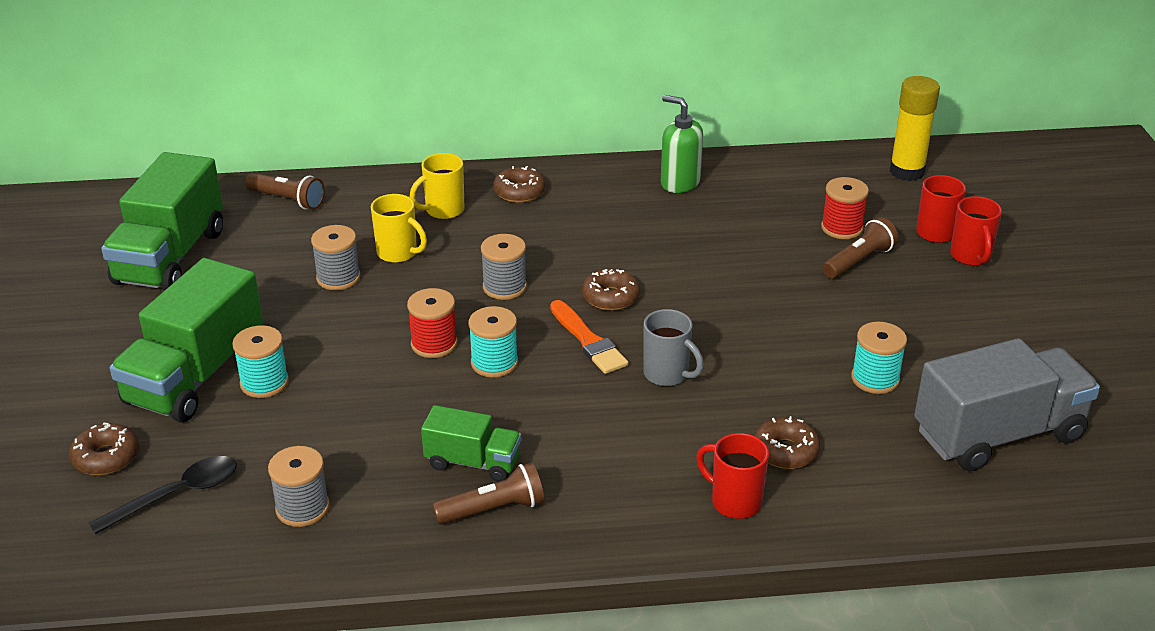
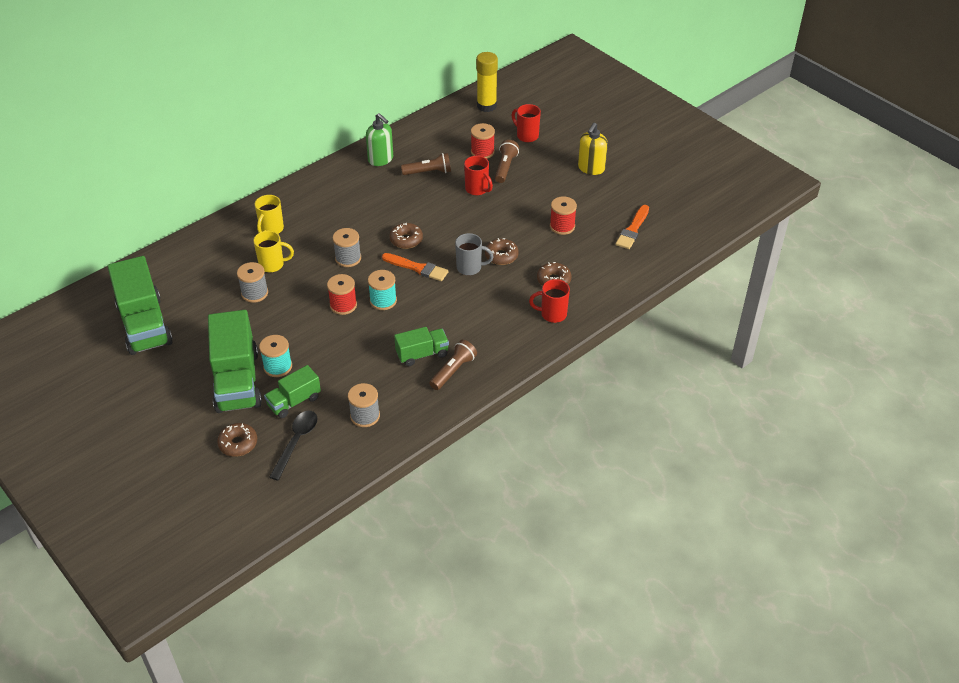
camera: 35 degrees left, 10 degrees up
(234, 439) = (294, 401): none -> green truck
(288, 200) = (175, 261): brown flashlight -> brown flashlight (428, 172)
(519, 192) = (301, 200): brown donut -> brown donut (501, 256)
(680, 183) = (381, 159): green soap dispenser -> green soap dispenser turned 135 degrees counterclockwise
(875, 379) = (562, 226): turquoise spool -> red spool
(971, 257) = (553, 143): red mug -> red mug (477, 189)
(998, 435) = (632, 229): grey truck -> orange brush
(1004, 315) = (591, 168): none -> yellow soap dispenser

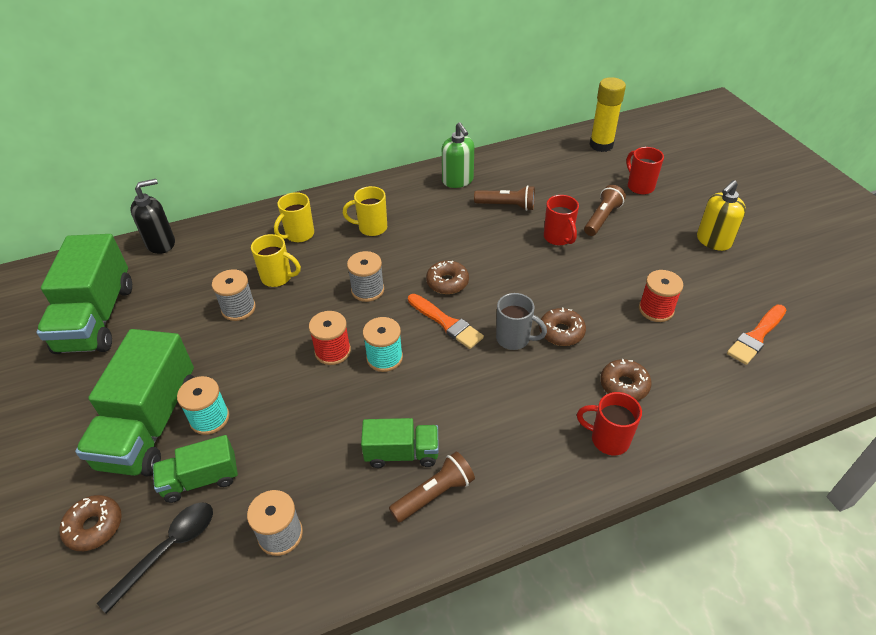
camera: 20 degrees right, 0 degrees up
(158, 260) = (161, 243): none -> black soap dispenser
(328, 212) = (371, 228): none -> yellow mug
(482, 152) = (579, 195): red spool -> none

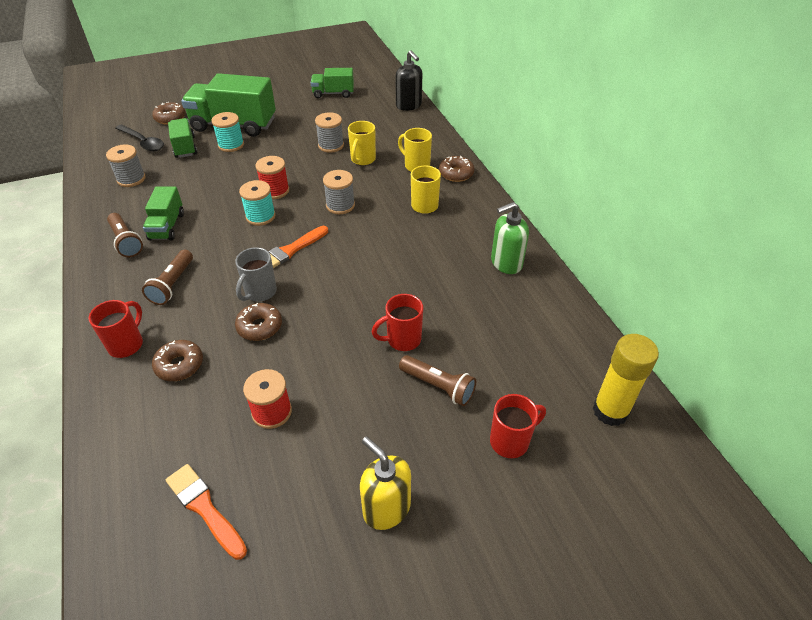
camera: 90 degrees right, 0 degrees up
(97, 318) = (333, 93): green truck -> green truck, size x0.54
(447, 282) = (342, 252): brown donut -> brown donut (456, 174)
(506, 206) = (461, 300): brown flashlight -> brown flashlight (172, 284)

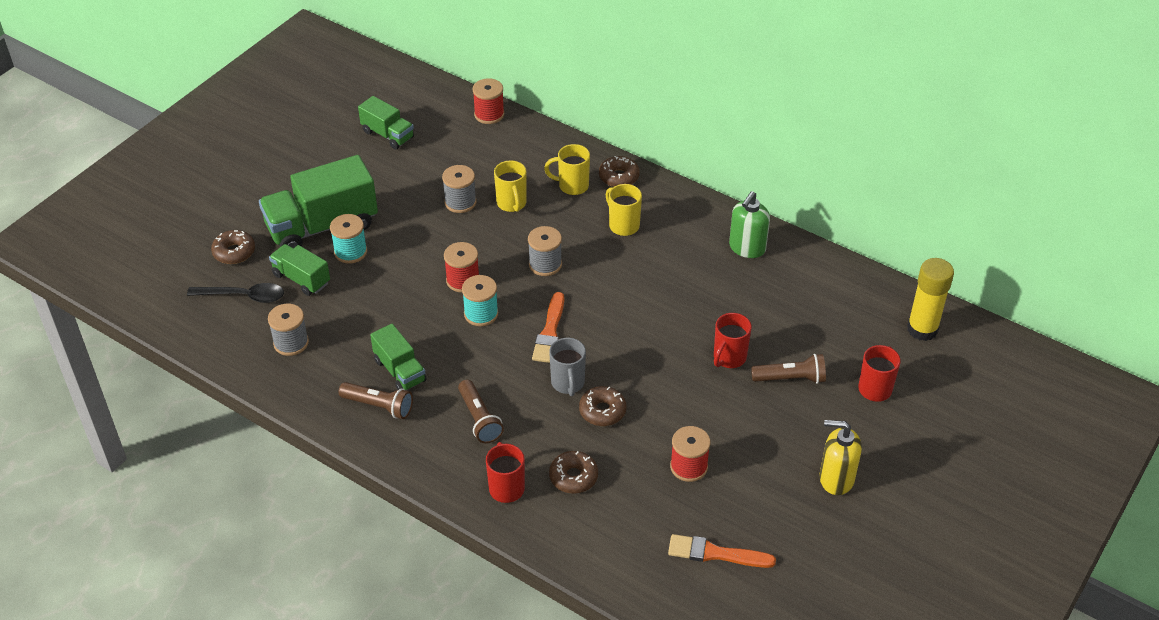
camera: 35 degrees left, 0 degrees up
(333, 93) = (388, 135): green truck -> green truck turned 105 degrees counterclockwise
(409, 105) = (489, 114): black soap dispenser -> red spool

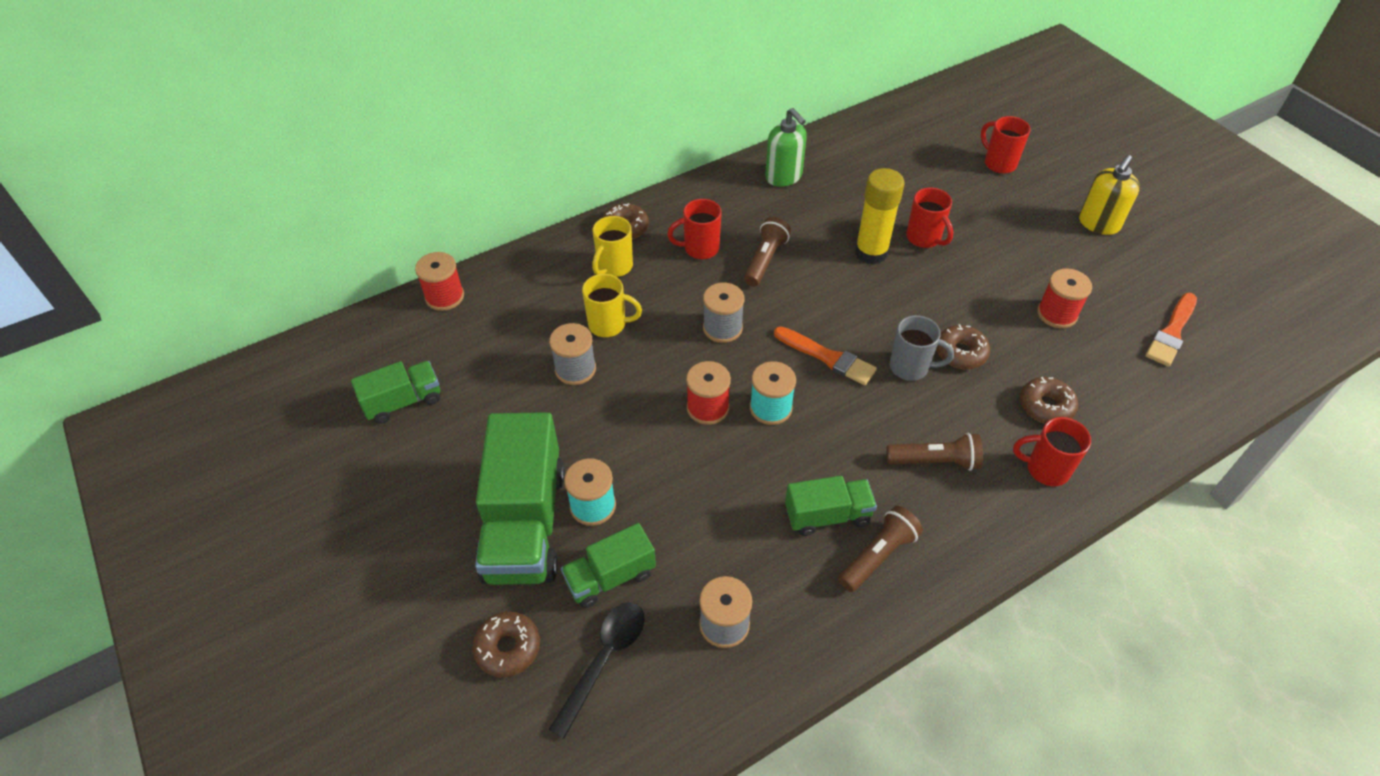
camera: 65 degrees left, 5 degrees up
(623, 225) = (700, 249): yellow mug -> red mug
(790, 378) = (967, 208): brown flashlight -> brown flashlight (765, 260)
(922, 329) = (940, 113): yellow glue stick -> yellow glue stick (871, 252)

